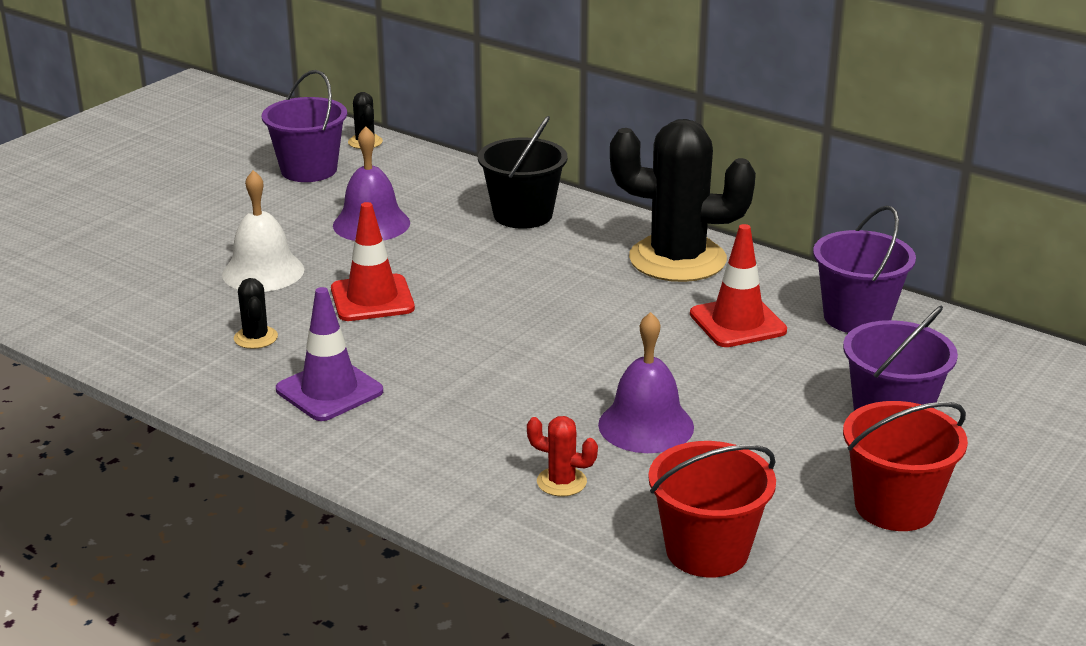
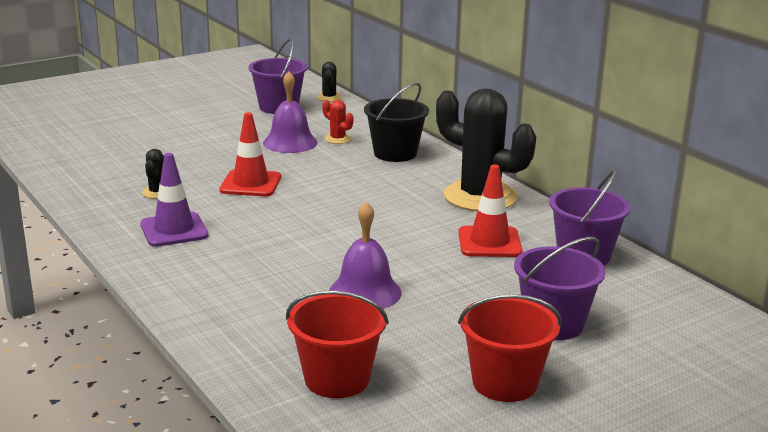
camera: 20 degrees right, 5 degrees down
(263, 272) = (197, 157): white bell -> none
(561, 482) = (274, 314): red cactus -> red cactus (337, 139)

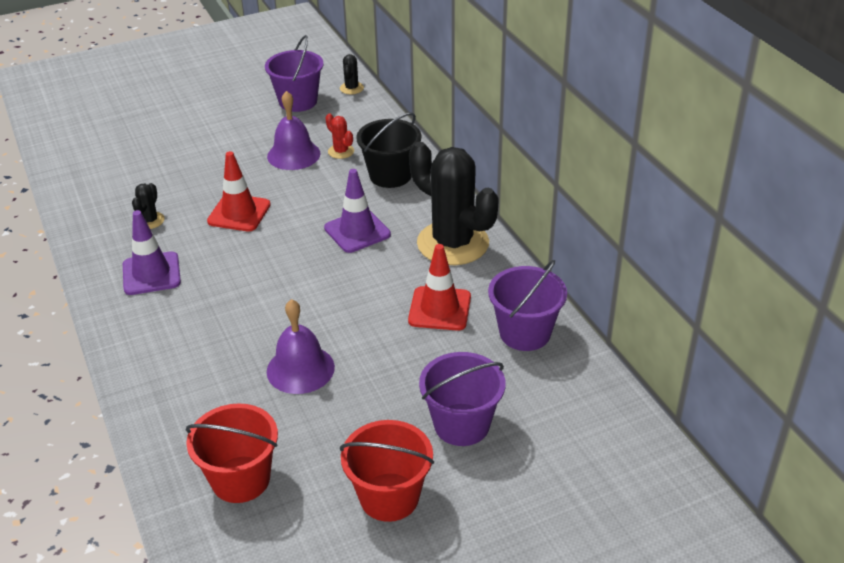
camera: 10 degrees right, 15 degrees up
(379, 192) = (357, 231): none -> purple traffic cone

